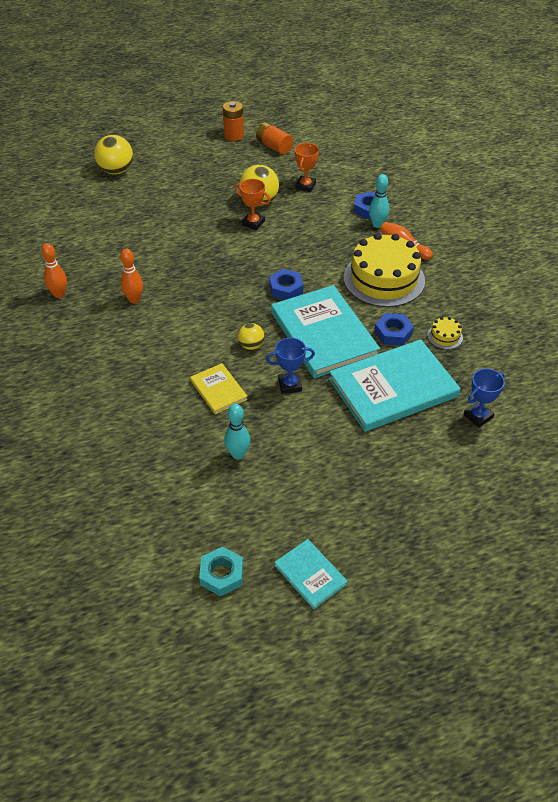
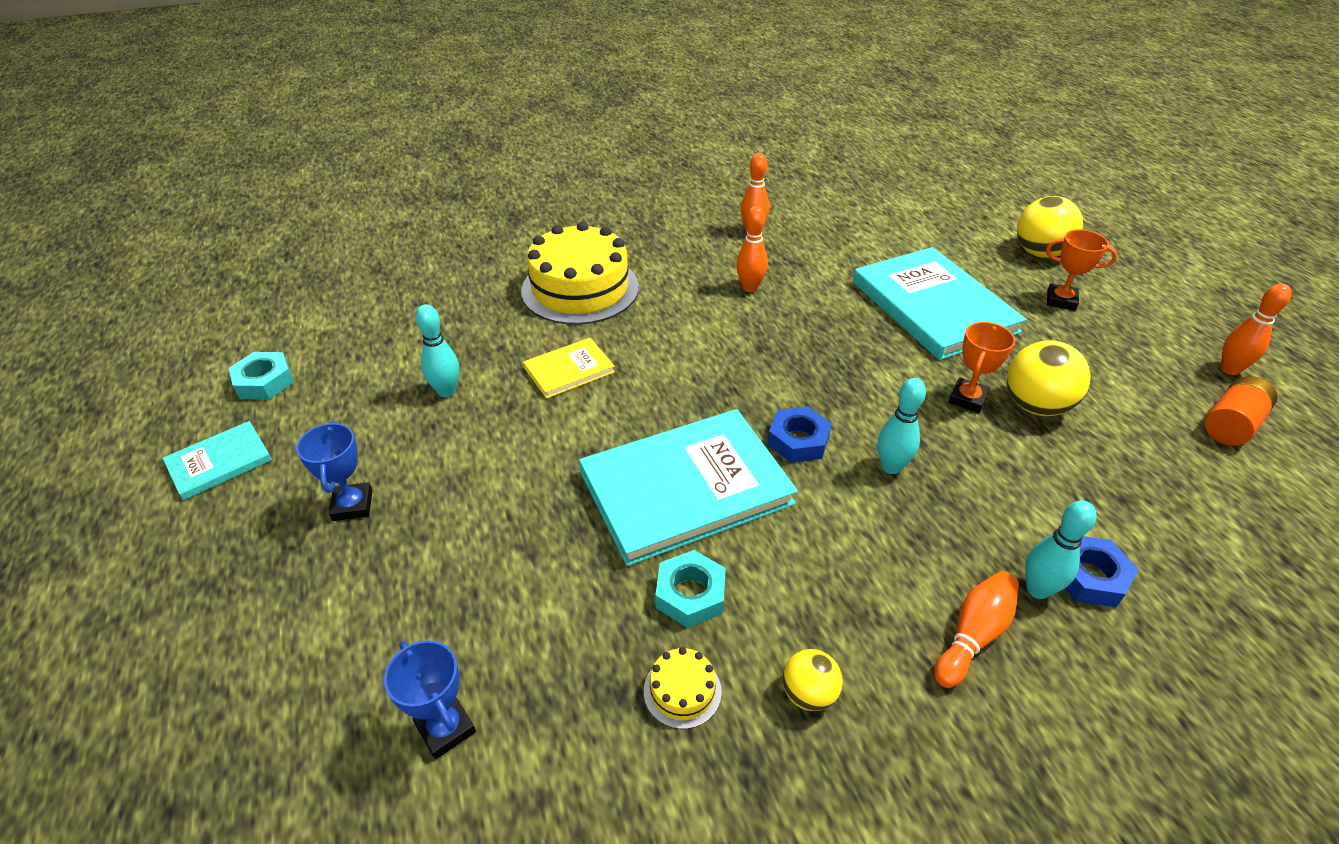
camera: 90 degrees right, 5 degrees down
(234, 135) = (1229, 369): orange battery -> orange bowling pin
(251, 345) = (658, 401): yellow ball -> yellow ball (808, 693)
(290, 385) = (569, 444): blue trophy -> blue trophy (352, 505)
(305, 186) = (1119, 471): orange trophy -> orange trophy (1061, 300)
(305, 257) = (891, 467): none -> turquoise bowling pin
(384, 279) = (852, 589): yellow cake -> yellow cake (580, 288)
(393, 333) = (690, 594): blue nut -> turquoise nut
(393, 388) = (545, 583): turquoise book -> turquoise book (933, 306)

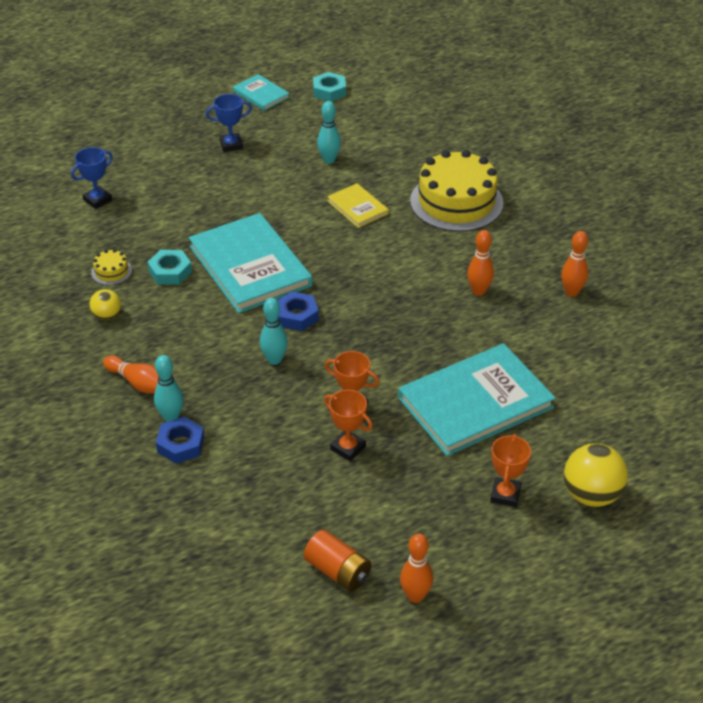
camera: 85 degrees right, 0 degrees up
(1035, 406) = (348, 448): yellow ball -> orange trophy

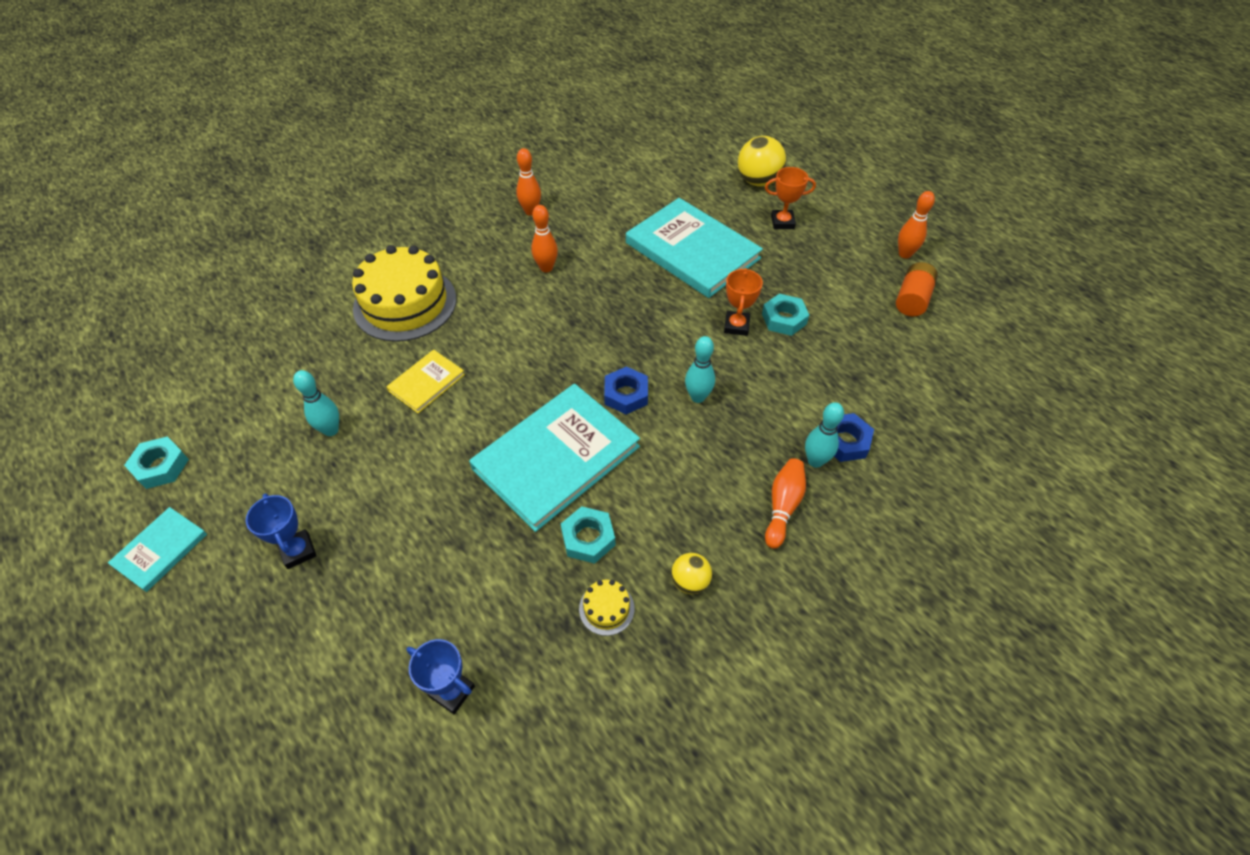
camera: 105 degrees left, 10 degrees up
(348, 448) = (784, 319): orange trophy -> turquoise nut

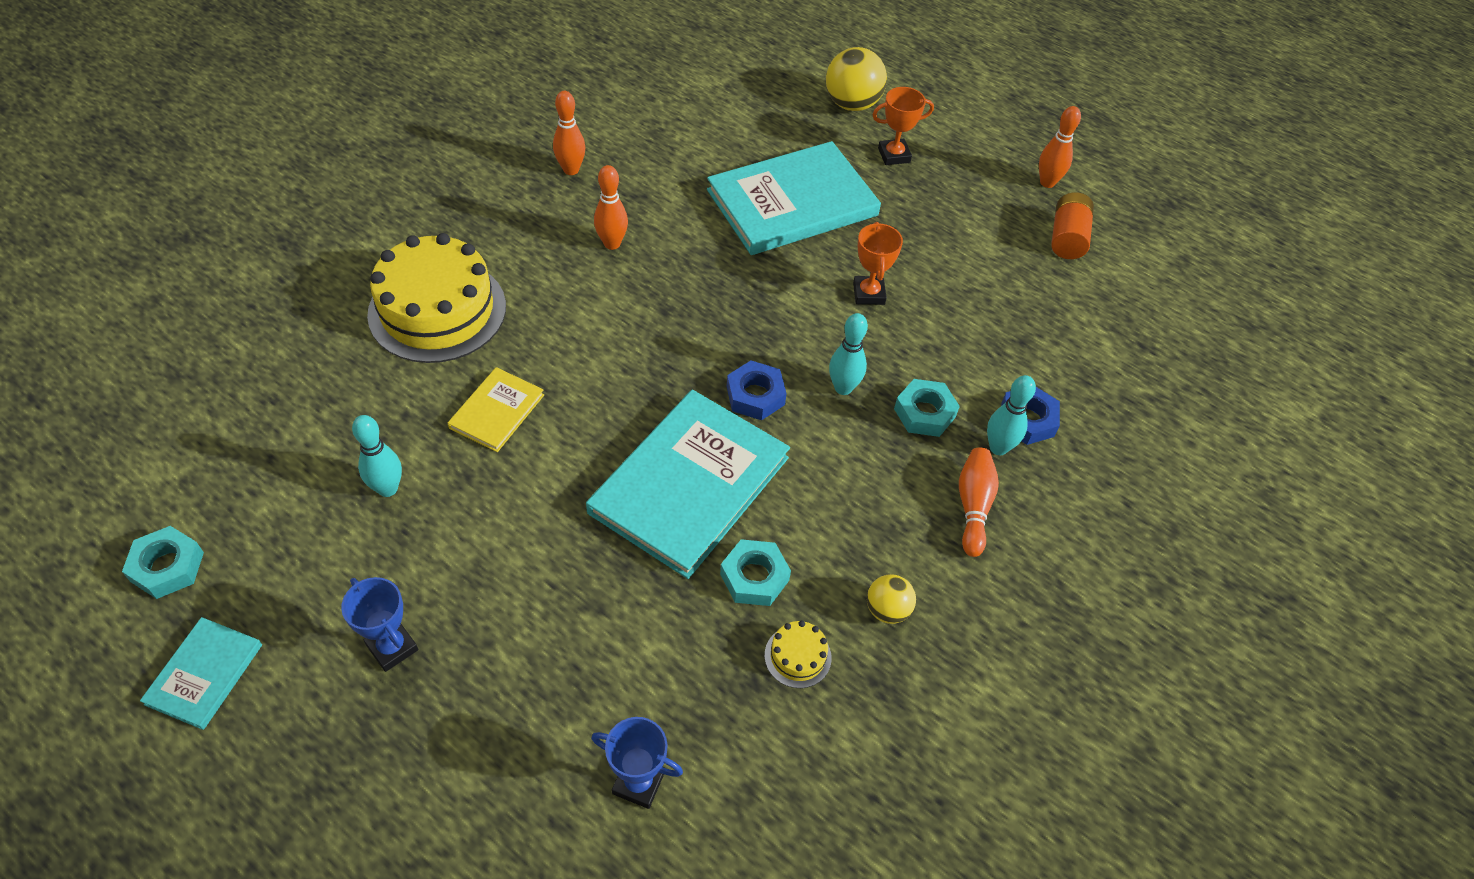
camera: 15 degrees left, 0 degrees up
(692, 250) = (792, 202): turquoise book -> turquoise book turned 60 degrees counterclockwise
(784, 319) = (923, 279): turquoise nut -> turquoise nut (924, 413)

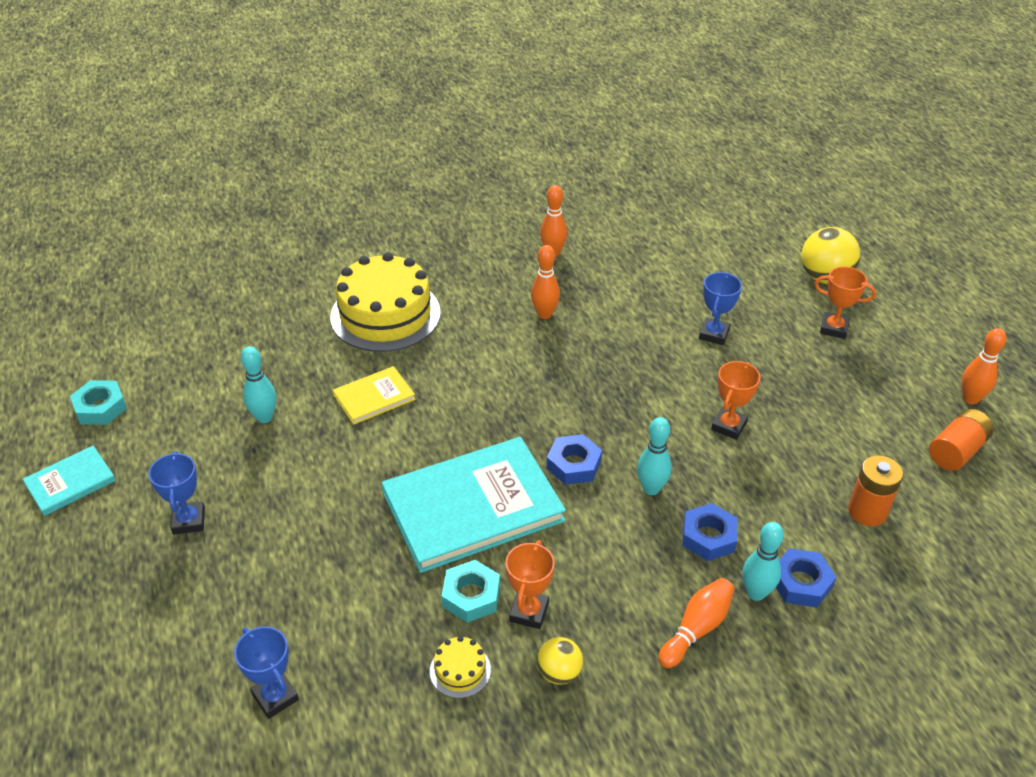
camera: 35 degrees right, 10 degrees down
(792, 202) = (714, 334): turquoise book -> blue trophy
(819, 565) = (529, 612): none -> orange trophy
(924, 413) = (708, 537): turquoise nut -> blue nut
(1035, 327) = (867, 511): none -> orange battery

